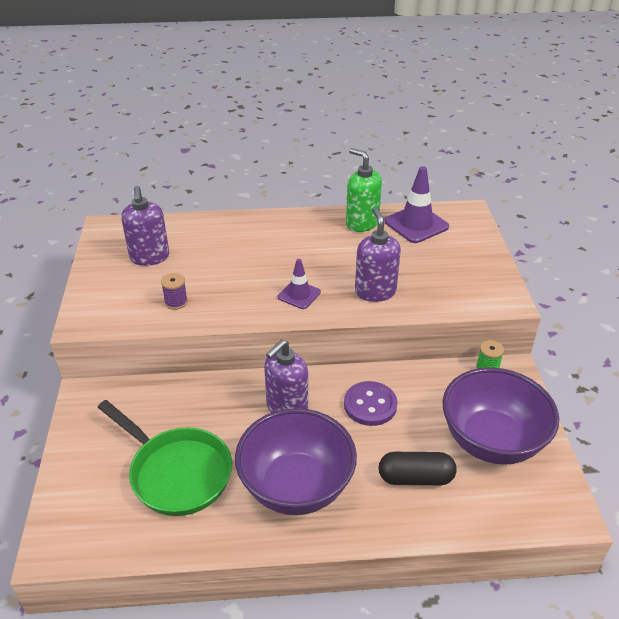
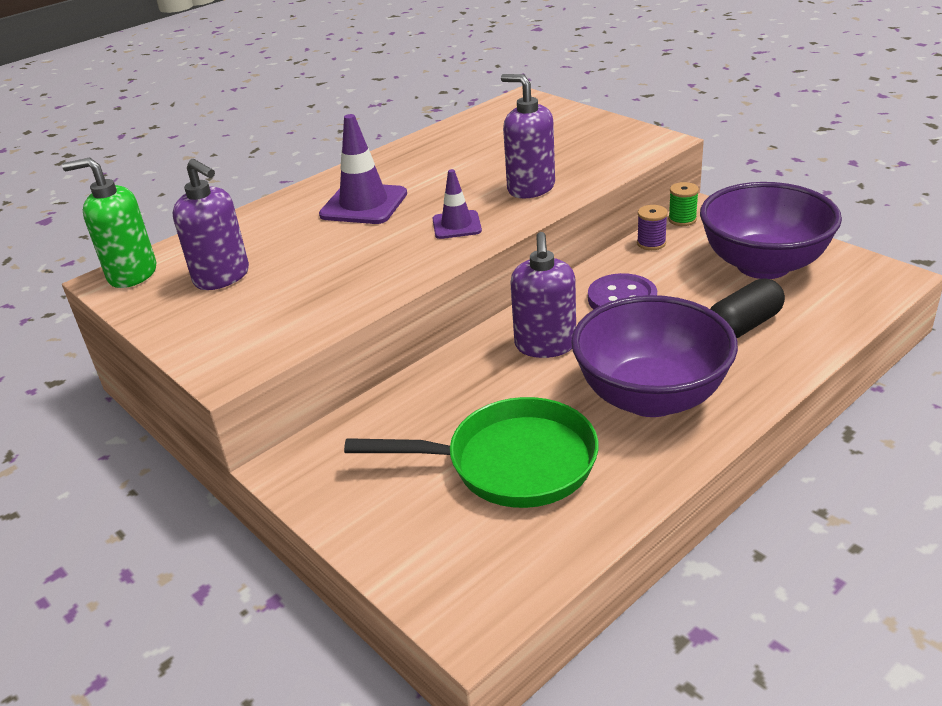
camera: 35 degrees left, 5 degrees down
(176, 302) = (323, 296): purple spool -> purple spool (651, 243)
(362, 223) = (431, 147): green soap dispenser -> green soap dispenser (132, 274)
(416, 224) = (488, 126): purple traffic cone -> purple traffic cone (364, 204)

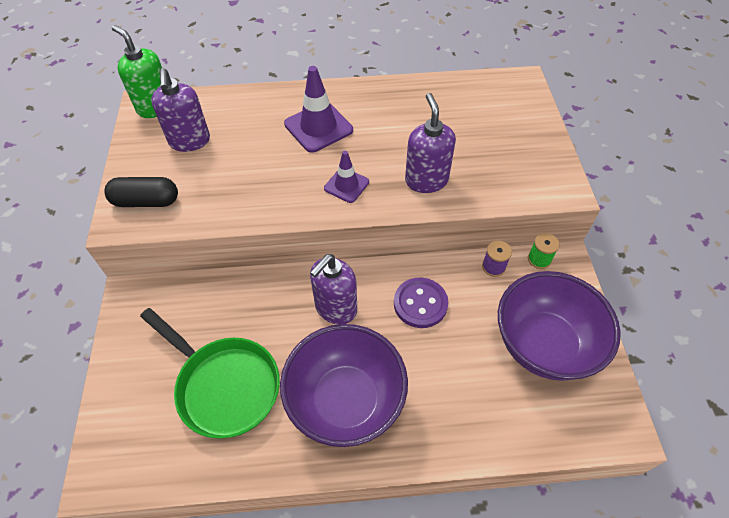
camera: 35 degrees right, 20 degrees up
(743, 325) = (467, 389): black capsule -> black capsule (146, 201)

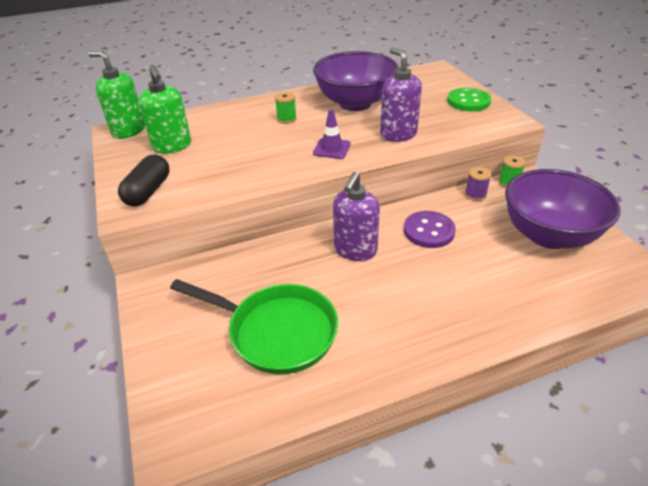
camera: 15 degrees left, 15 degrees down
(146, 201) = (148, 191): black capsule -> black capsule turned 60 degrees counterclockwise
(190, 141) = (172, 146): purple soap dispenser -> green soap dispenser
(318, 127) = (286, 119): purple traffic cone -> green spool
(346, 400) = (401, 314): purple bowl -> purple bowl (355, 103)
(531, 146) = (468, 101): none -> green button

